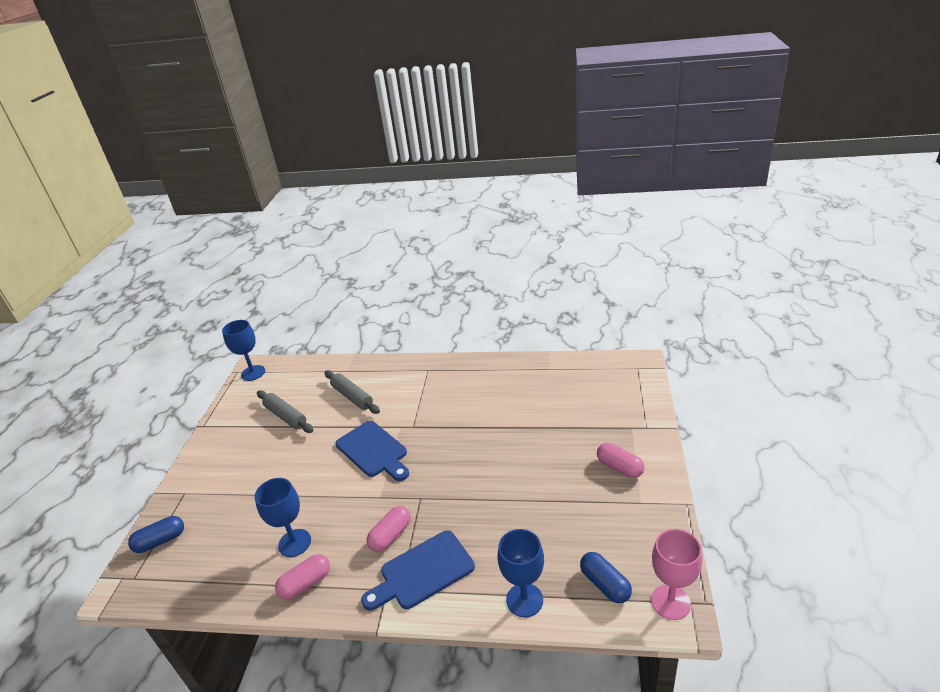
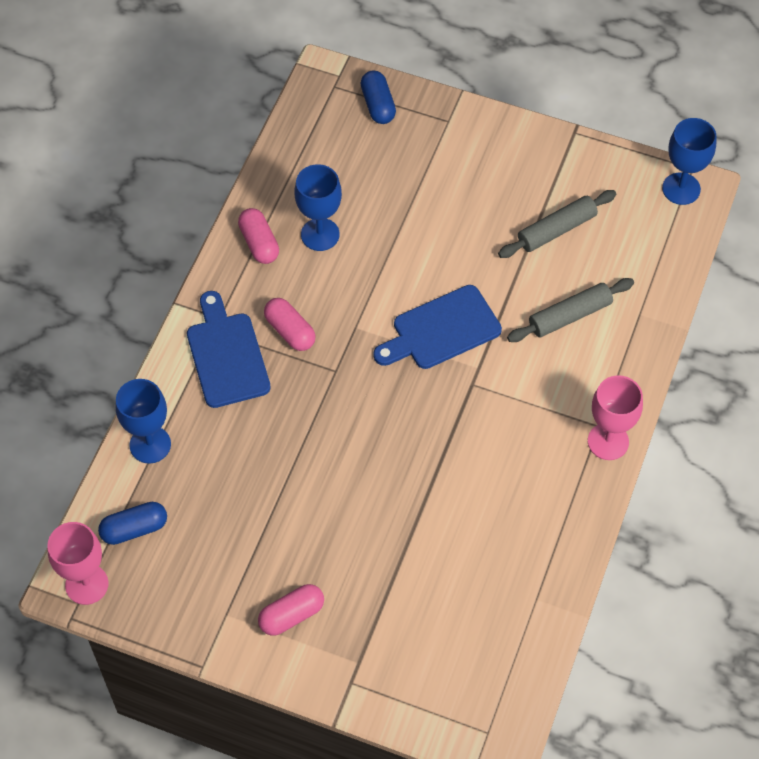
camera: 100 degrees right, 25 degrees up
(437, 364) = (608, 441): none -> pink goblet

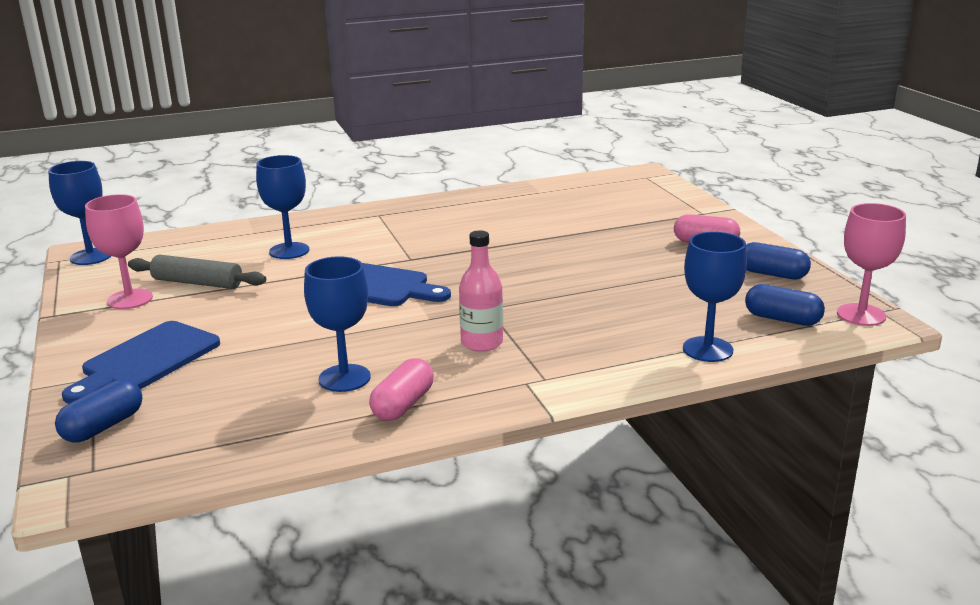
camera: 130 degrees left, 35 degrees down
(194, 600) = (772, 274): none -> blue capsule
(226, 355) = (559, 359): blue cutting board -> blue cutting board (146, 360)
(290, 331) = (482, 343): pink capsule -> pink bottle
(569, 316) = (289, 251): grey rolling pin -> blue goblet
(608, 441) = (387, 209): pink goblet -> pink goblet (130, 299)

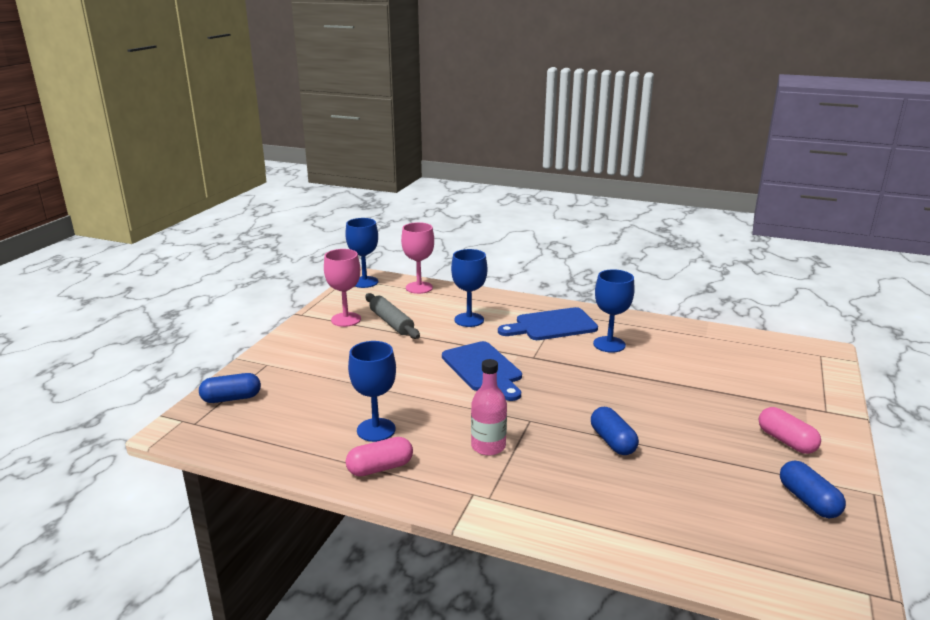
camera: 40 degrees right, 0 degrees up
(146, 360) = (302, 365): blue cutting board -> blue cutting board (552, 325)
(707, 349) = (643, 541): blue goblet -> blue goblet (609, 344)
(782, 319) = (752, 549): blue capsule -> blue capsule (612, 441)
(861, 315) = (842, 586): pink goblet -> pink goblet (419, 288)

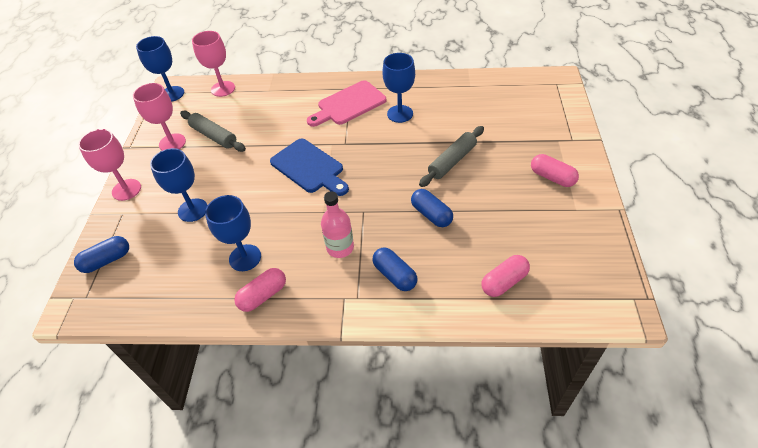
camera: 15 degrees left, 25 degrees up
(281, 346) = (126, 190): none -> pink goblet
(469, 320) = (279, 116): blue goblet -> blue goblet (193, 210)
(552, 325) = (349, 104): blue cutting board -> pink cutting board
(658, 398) = (452, 161): none -> grey rolling pin
(684, 529) = (504, 282): none -> pink capsule
(808, 501) = (579, 229): blue capsule -> blue capsule (395, 275)

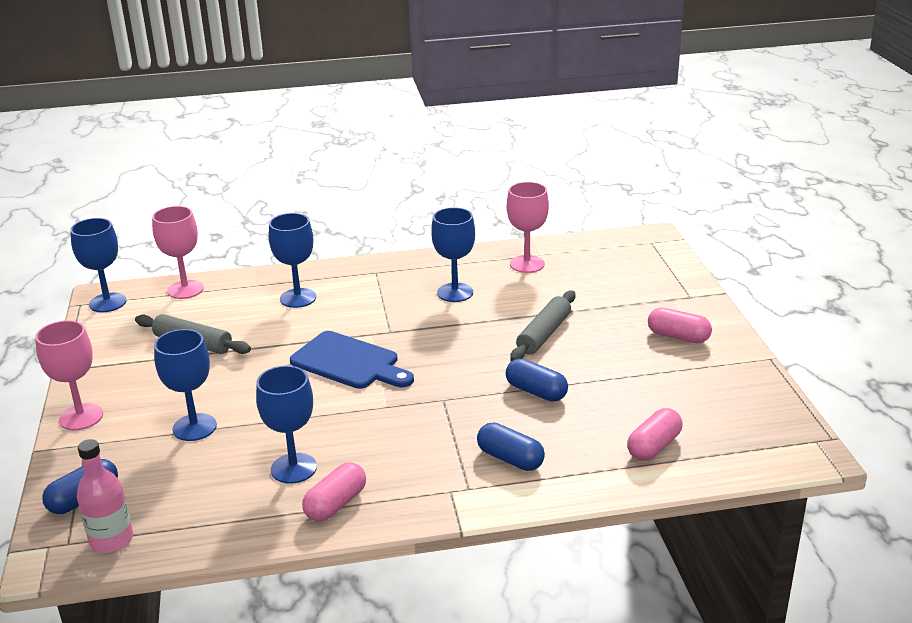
camera: 15 degrees left, 20 degrees down
(172, 143) = (131, 357): pink goblet -> pink goblet (527, 264)
(292, 105) = (298, 298): none -> blue goblet
(340, 248) = (425, 440): pink bottle -> pink bottle (111, 540)
(349, 104) = (379, 289): pink cutting board -> none

